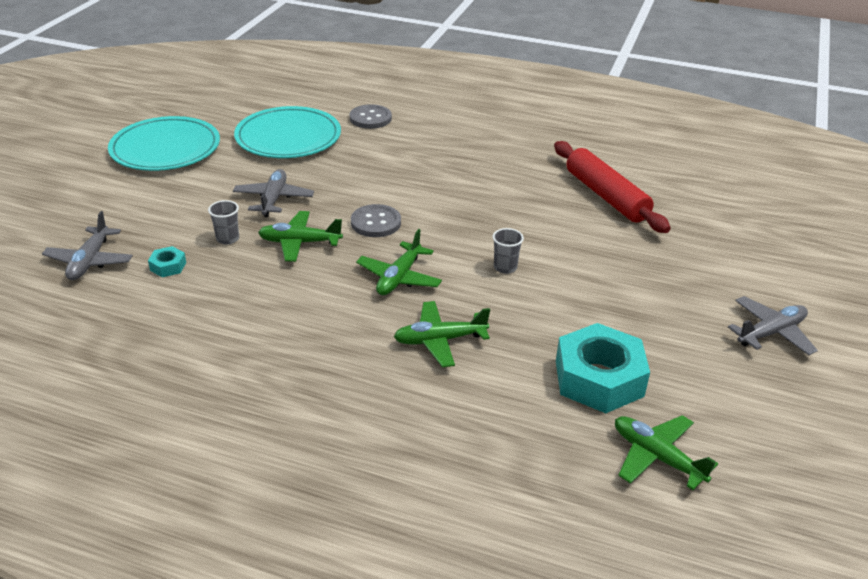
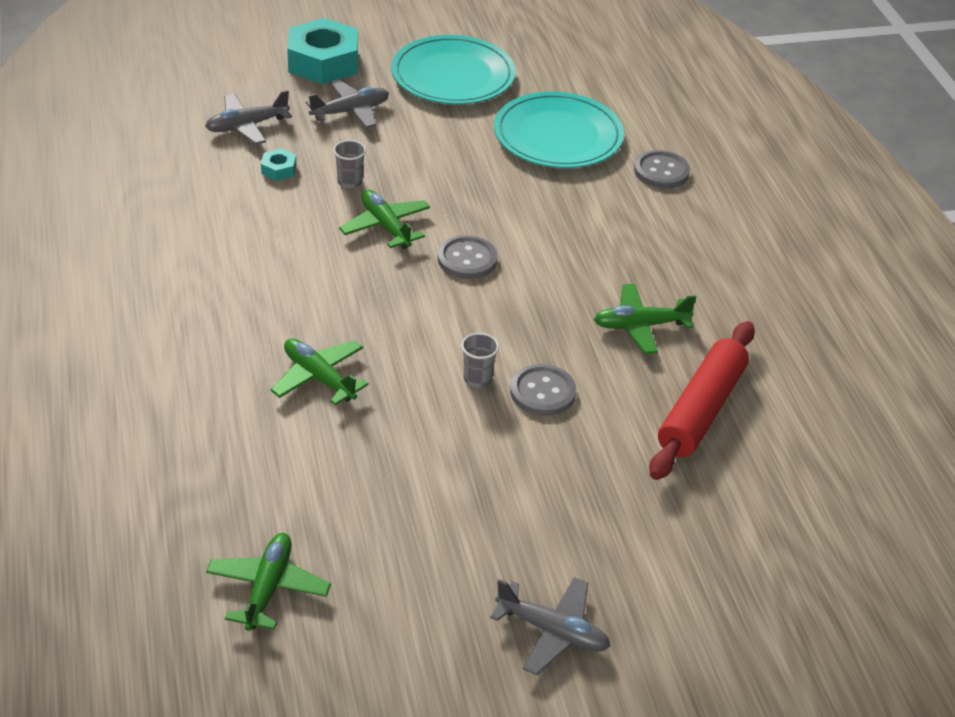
camera: 55 degrees right, 5 degrees up
(274, 199) = (439, 178): grey plane -> grey plane (350, 111)
(399, 277) = (391, 312): green plane -> green plane (640, 326)
(541, 246) = (542, 392): none -> grey button
(599, 378) = (353, 510): turquoise nut -> turquoise nut (323, 62)

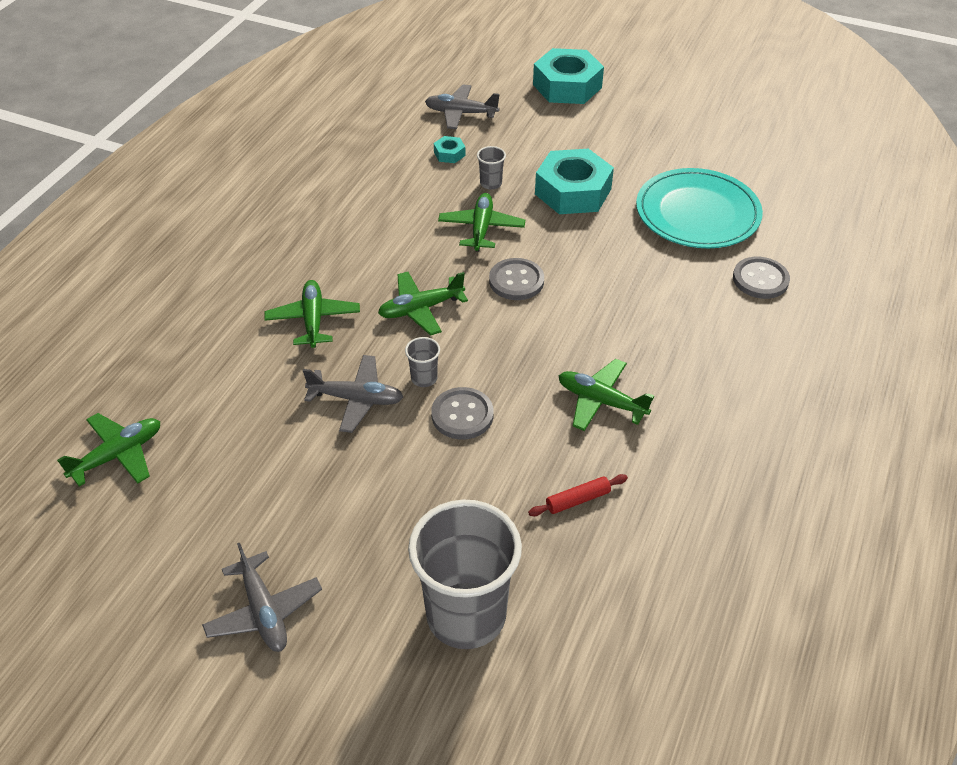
camera: 40 degrees right, 5 degrees up
(350, 111) = (548, 130): grey plane -> grey plane (356, 399)
(409, 321) = (421, 309): none -> green plane
(433, 159) = (573, 191): none -> turquoise nut
(453, 76) = (659, 132): turquoise plate -> none
(701, 410) = (578, 500): red rolling pin -> red rolling pin, size x0.44
(710, 540) = (466, 615): none -> grey cup

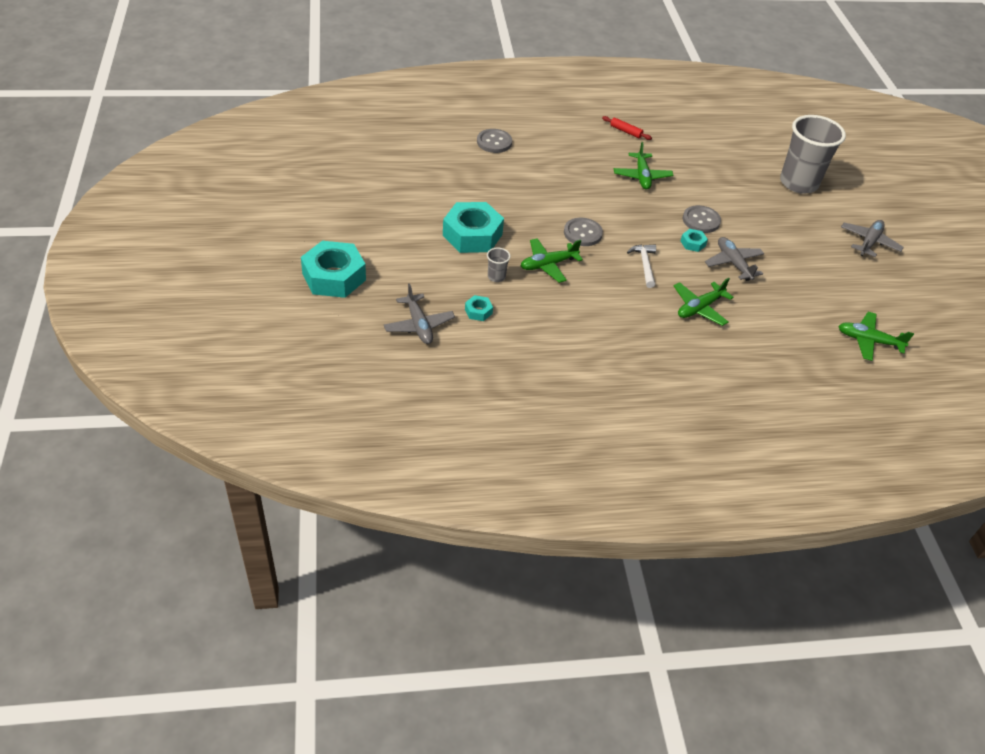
camera: 125 degrees left, 0 degrees up
(421, 309) = (644, 265): green plane -> white hammer
(424, 378) = (693, 243): grey cup -> turquoise nut
(578, 500) = (708, 168): red rolling pin -> red rolling pin (626, 131)
(697, 213) = (451, 176): turquoise plate -> none

